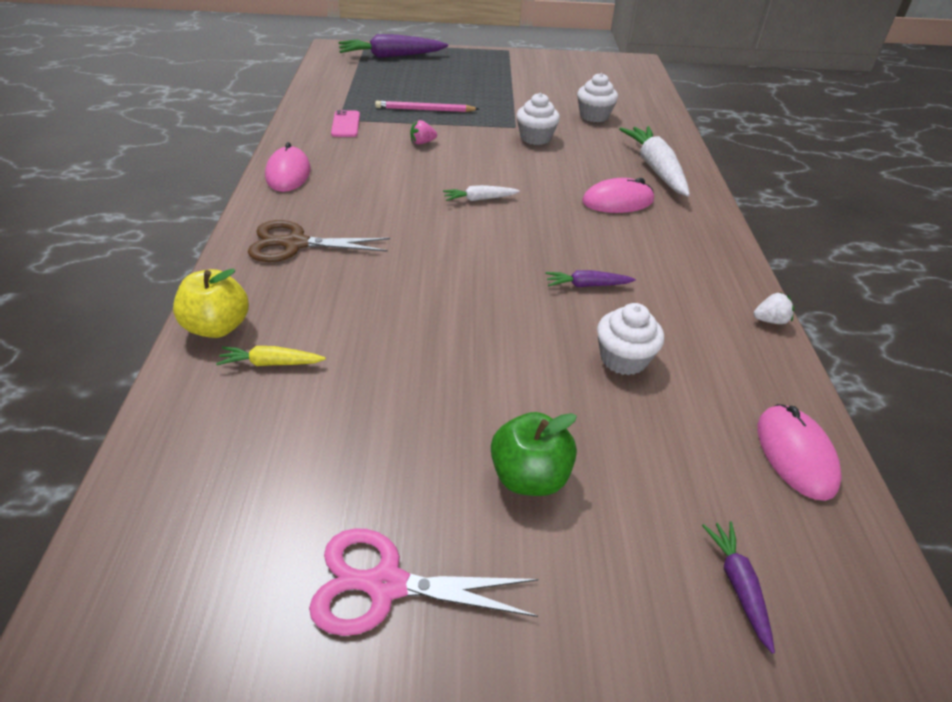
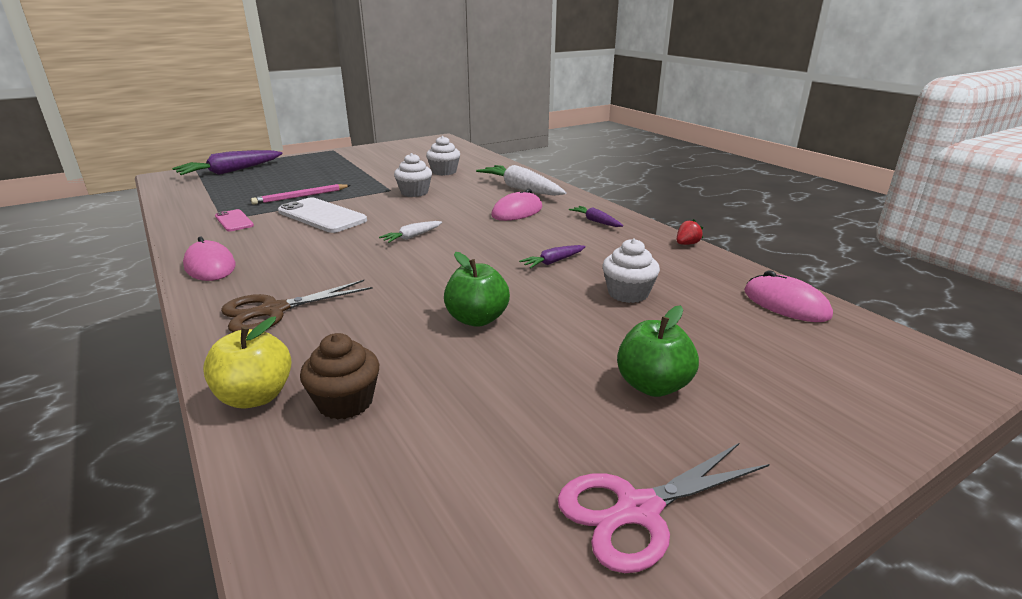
camera: 30 degrees left, 15 degrees down
(271, 363) = (345, 402): yellow carrot -> brown cupcake
(422, 142) = (322, 216): pink strawberry -> white phone
(446, 325) = (477, 319): none -> green apple
(738, 585) = (847, 384): purple carrot -> purple carrot (595, 221)
(770, 320) = (687, 244): white strawberry -> red strawberry

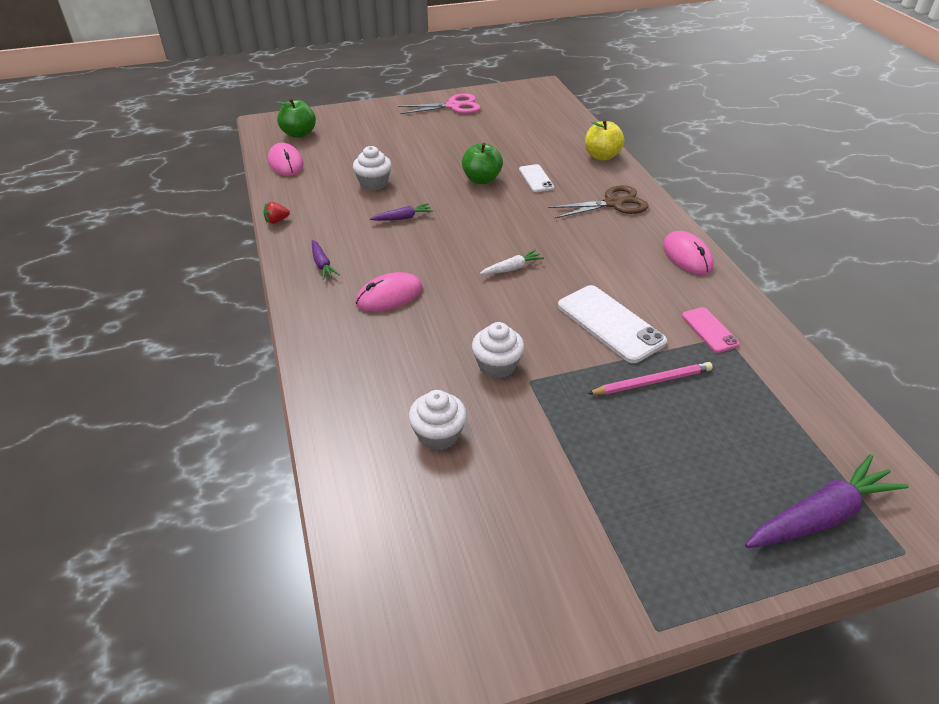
camera: 165 degrees left, 15 degrees up
(345, 402) = (558, 148): brown cupcake -> none
(390, 332) = (536, 178): none -> white phone
(521, 189) = (353, 350): white carrot -> none
(652, 385) = (412, 136): green apple -> green apple (299, 134)

